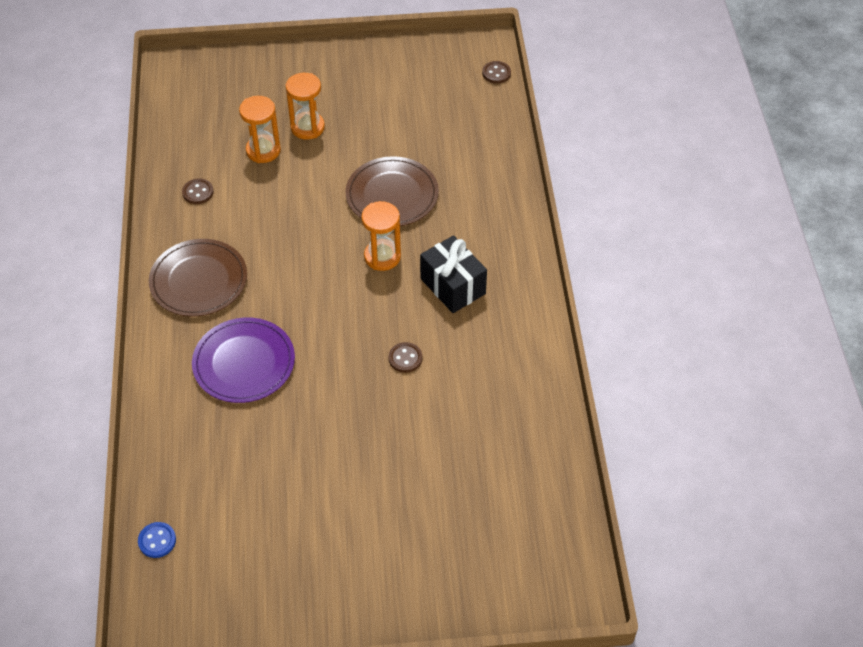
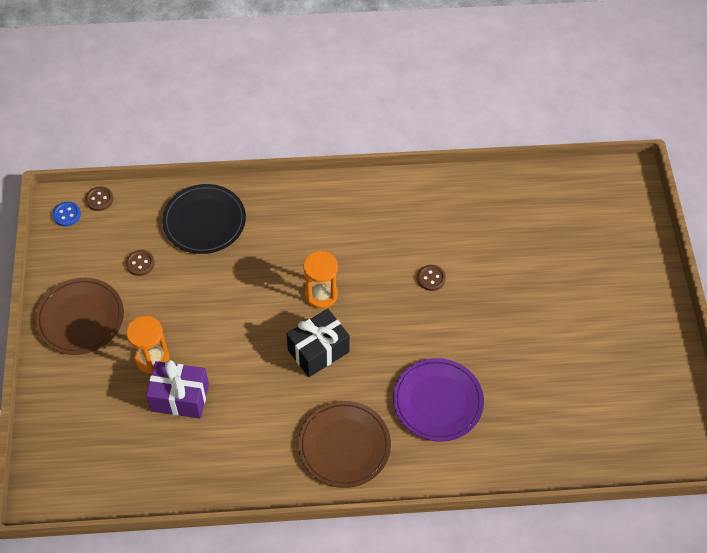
camera: 90 degrees left, 5 degrees up
(157, 541) = (617, 457): blue button -> blue button (66, 215)
(198, 192) = (231, 455): brown button -> brown button (140, 263)
(263, 150) = (180, 397): orange hourglass -> purple gift
(392, 195) = (248, 286): brown plate -> brown plate (80, 318)
(452, 286) = (355, 242): black gift -> black gift (318, 351)
(474, 155) = (204, 221): none -> black plate

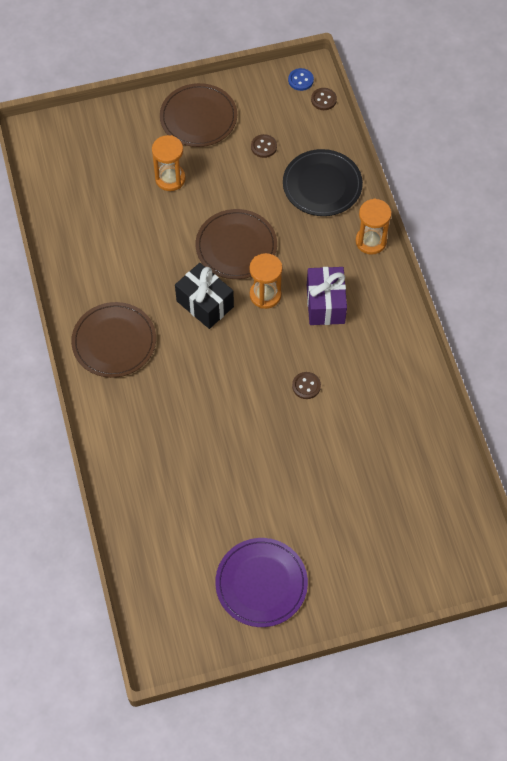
camera: 80 degrees right, 5 degrees up
(180, 397) = (137, 207): purple gift -> purple gift (325, 304)
(256, 310) = (236, 246): none -> brown plate
(282, 194) = (371, 241): none -> orange hourglass
(438, 401) = (173, 411): purple plate -> purple plate (261, 583)

